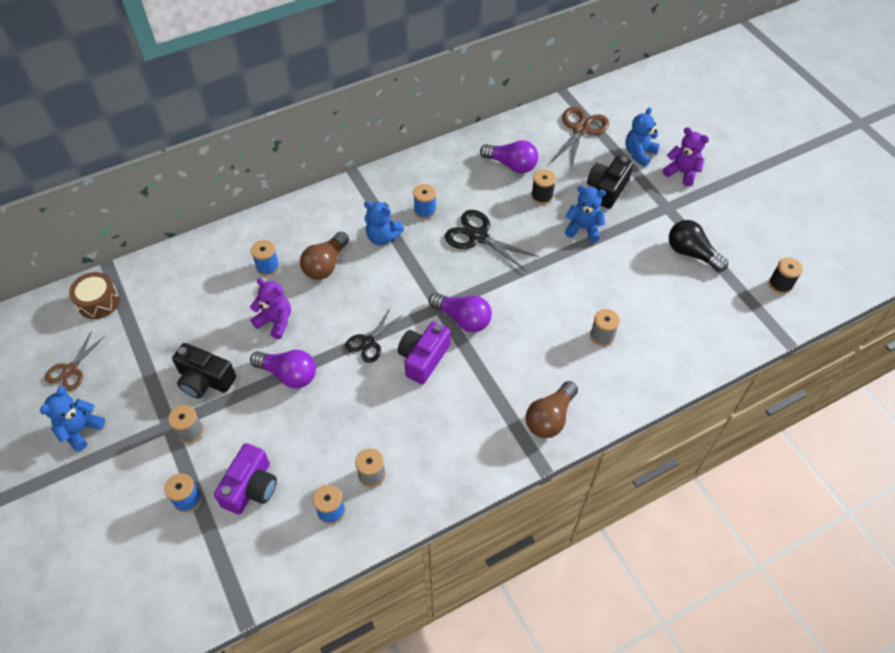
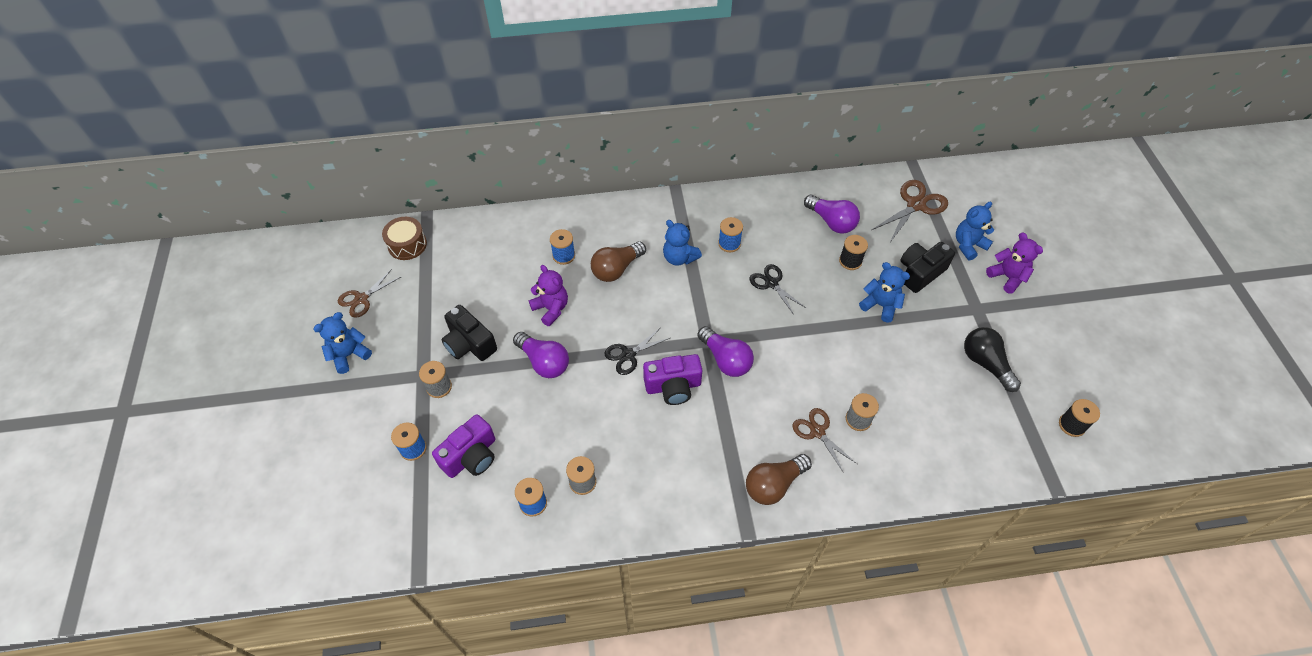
camera: 20 degrees right, 0 degrees up
(423, 358) = (673, 386): purple camera -> purple camera turned 150 degrees counterclockwise
(478, 236) = (771, 283): black scissors -> black scissors, size x0.66
(570, 358) = (817, 431): none -> brown scissors

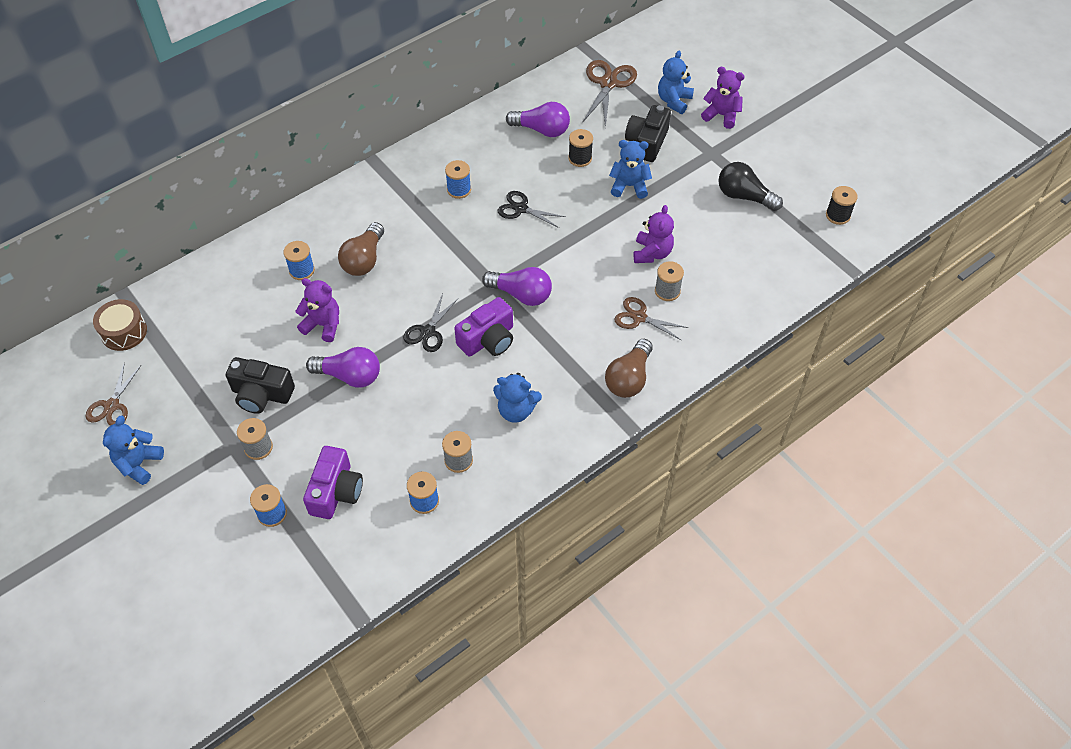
camera: 30 degrees left, 0 degrees up
(679, 258) = (419, 223): blue teddy bear -> blue teddy bear (516, 410)
(865, 377) = (652, 253): none -> purple teddy bear

